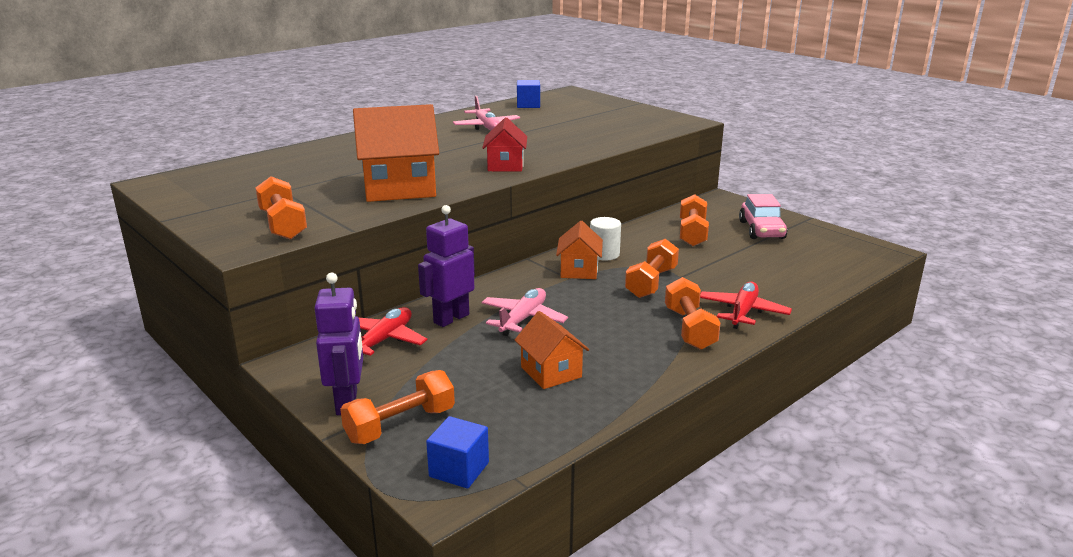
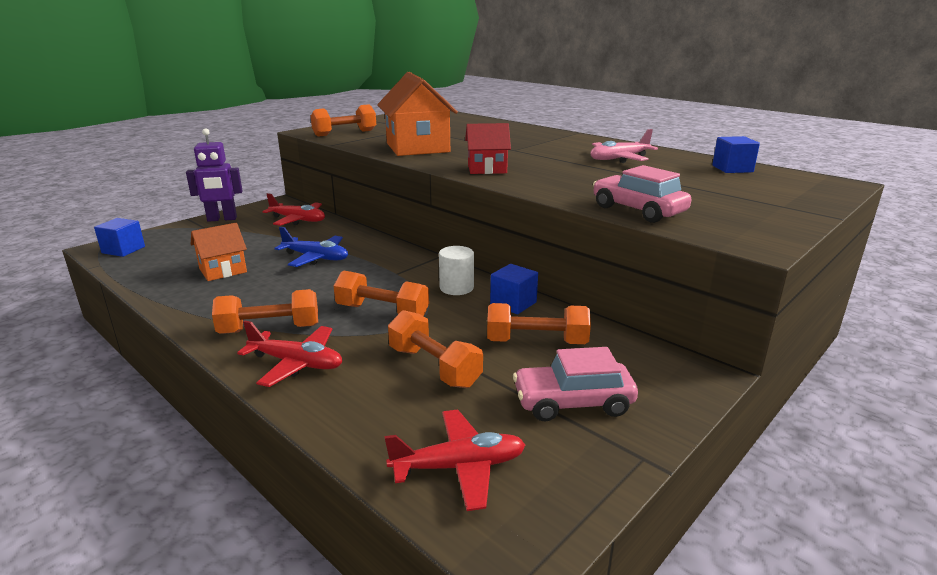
camera: 85 degrees right, 0 degrees up
(400, 425) = (186, 233): orange dumbbell -> orange dumbbell (434, 367)
(451, 318) = (325, 235): purple robot -> none
(523, 319) = (316, 258): pink plane -> blue plane
(579, 270) = (414, 277): orange house -> none
(629, 135) = (638, 210): none -> pink car
(633, 236) = (513, 303): none -> blue cube
(833, 260) = (459, 467): none -> red plane

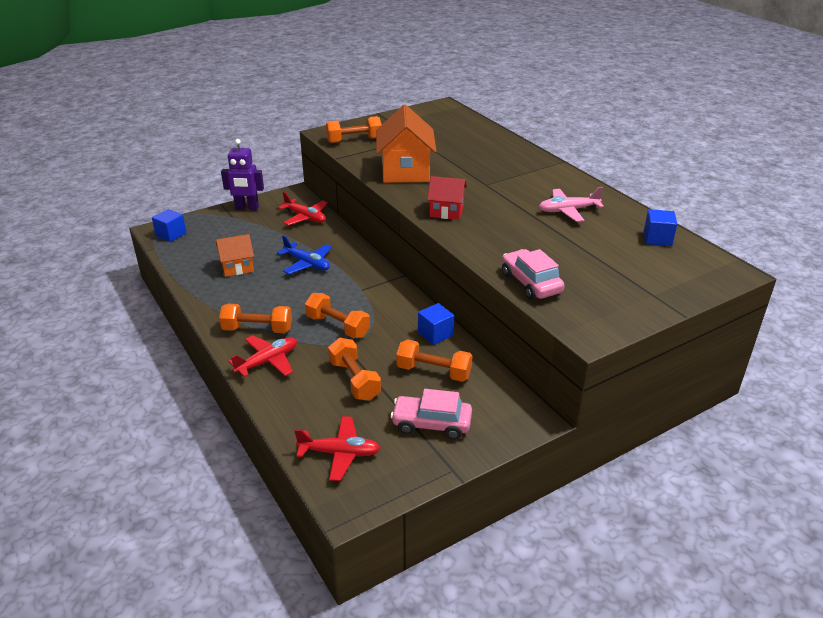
camera: 15 degrees right, 10 degrees up
(296, 363) = (267, 361): red plane -> red plane turned 75 degrees counterclockwise
(456, 288) = (400, 312): white cylinder -> none

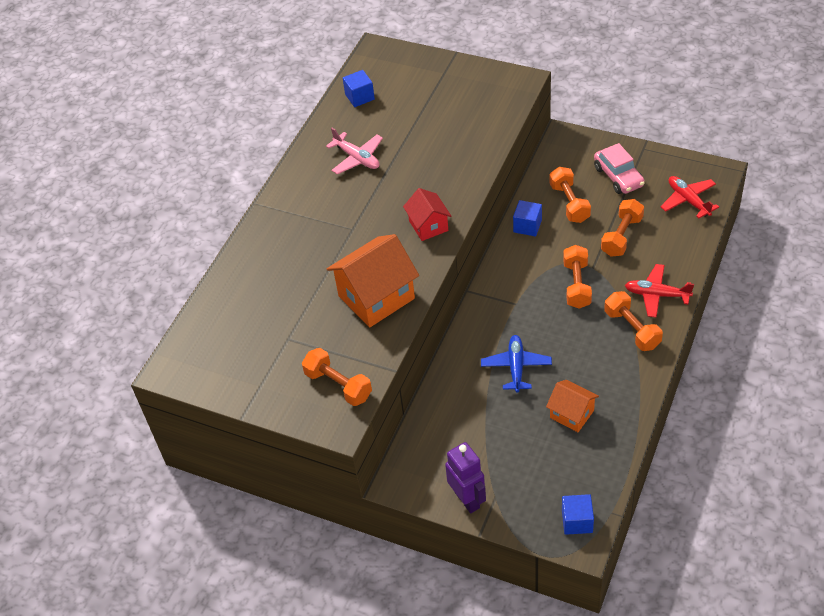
camera: 120 degrees left, 15 degrees up
(305, 217) = (439, 432): red plane -> none
(531, 283) = (489, 129): pink car -> none

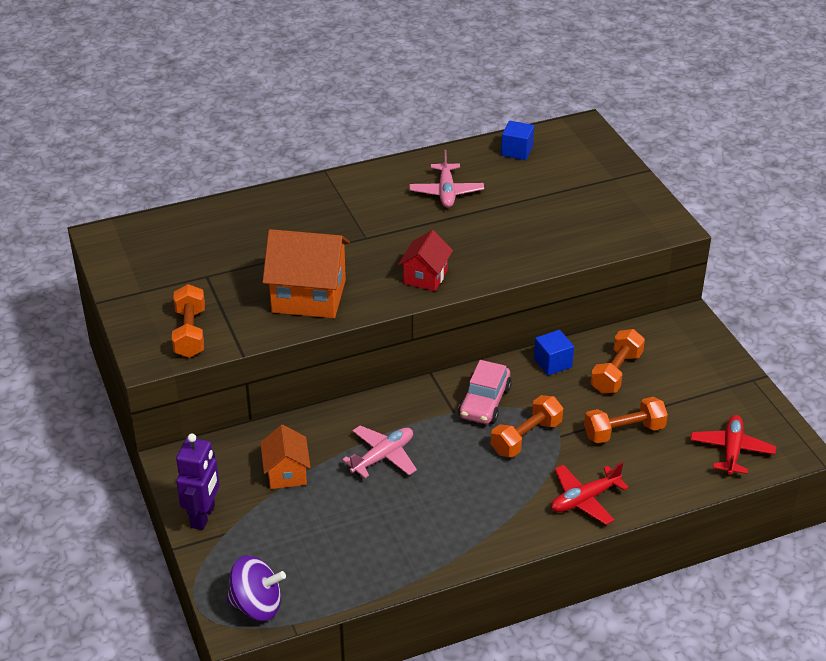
camera: 40 degrees right, 10 degrees down
(516, 367) = (383, 457): blue plane -> pink plane
(571, 414) = (373, 527): orange house -> orange house (286, 473)
(577, 521) = (257, 605): blue cube -> purple spinning top
(618, 176) = (693, 384): pink car -> pink car (484, 402)
(632, 329) = (521, 507): orange dumbbell -> none
(657, 295) = (584, 499): red plane -> red plane turned 90 degrees counterclockwise

